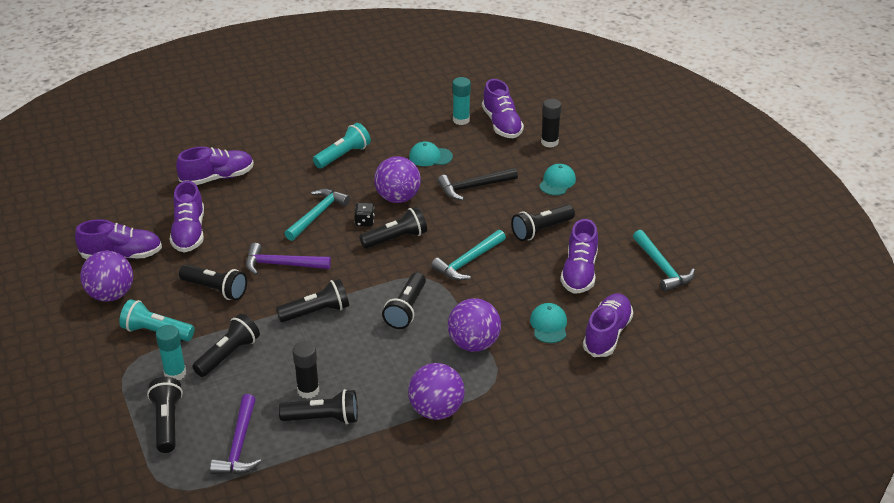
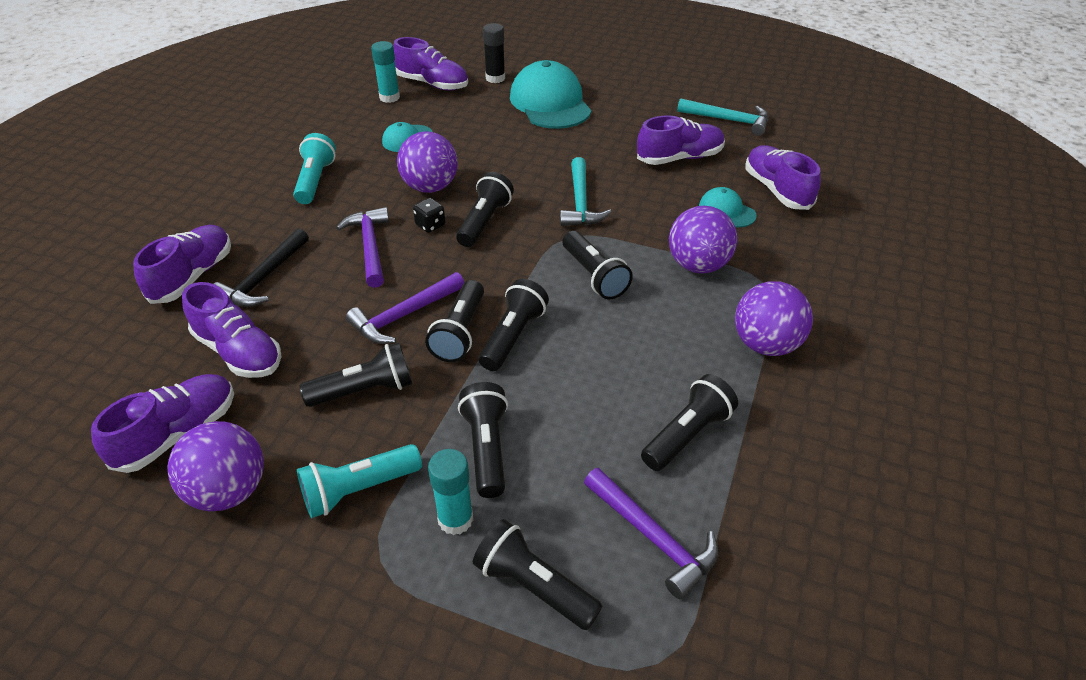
camera: 45 degrees left, 5 degrees up
(308, 390) = (628, 419): black glue stick -> none
(317, 215) = (370, 246): turquoise hammer -> purple hammer
(473, 187) = (487, 142): black hammer -> black hammer (263, 279)
(541, 230) = (598, 144): black flashlight -> black flashlight (460, 332)
(557, 182) = (550, 103): turquoise cap -> turquoise cap, size x2.01
(579, 272) = (679, 158): purple shoe -> purple shoe turned 75 degrees counterclockwise

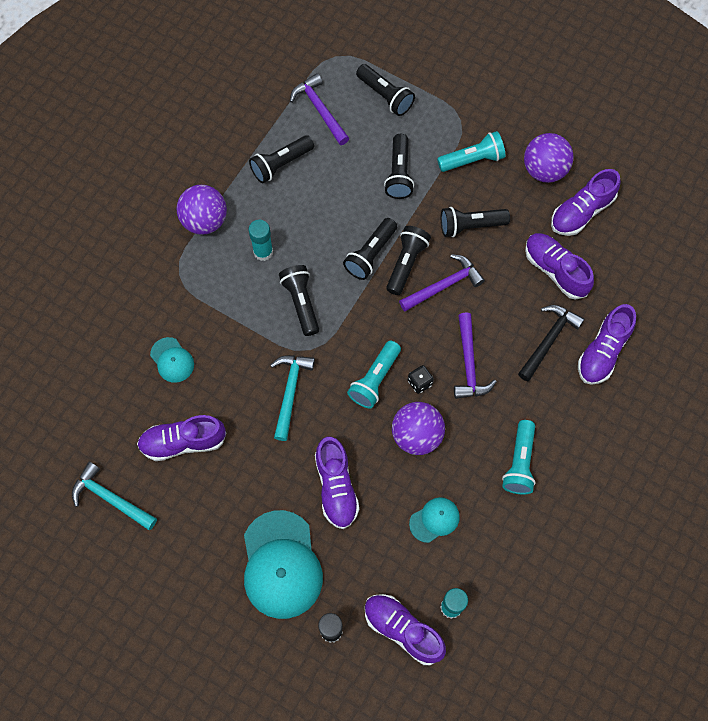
camera: 170 degrees left, 25 degrees up
(455, 519) = (421, 135): turquoise glue stick -> turquoise glue stick (263, 252)
(484, 222) = (375, 379): black flashlight -> turquoise flashlight
(698, 265) = (220, 301): purple ball -> none
(777, 190) = (117, 381): purple shoe -> purple shoe (336, 487)

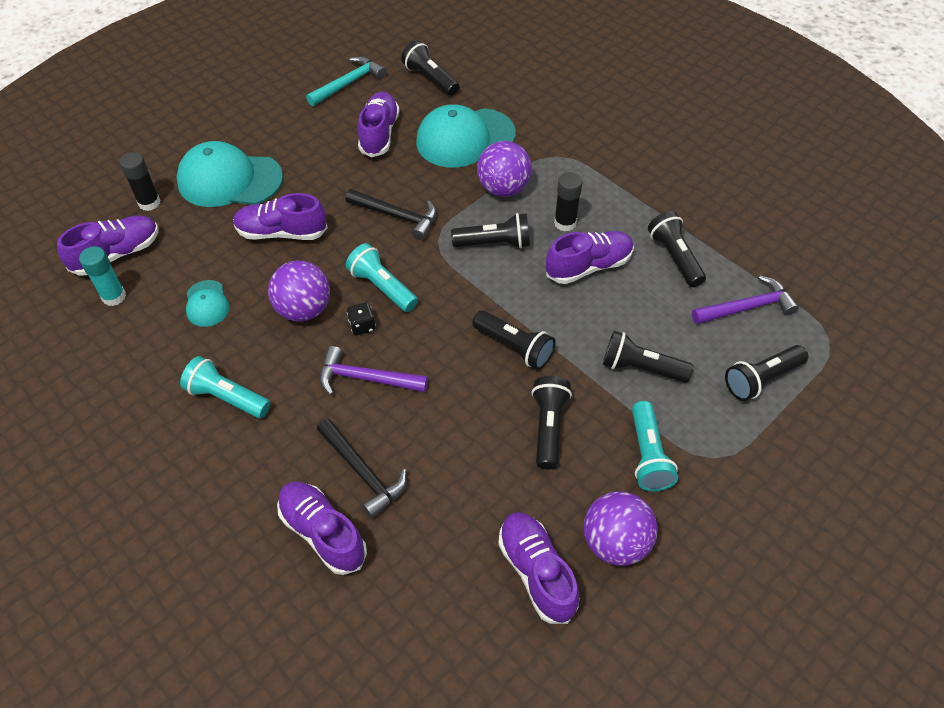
camera: 105 degrees right, 15 degrees down
(172, 360) = (465, 138): turquoise cap -> turquoise cap, size x2.01
(204, 221) = (615, 183): purple ball -> purple ball (503, 188)
(263, 252) = (565, 223): turquoise glue stick -> black glue stick
(290, 392) = (397, 216): turquoise hammer -> black hammer
(370, 254) = (536, 315): black flashlight -> black flashlight (430, 79)
(444, 285) = (474, 378): purple hammer -> none
(555, 270) = (457, 510): purple shoe -> purple shoe (589, 266)

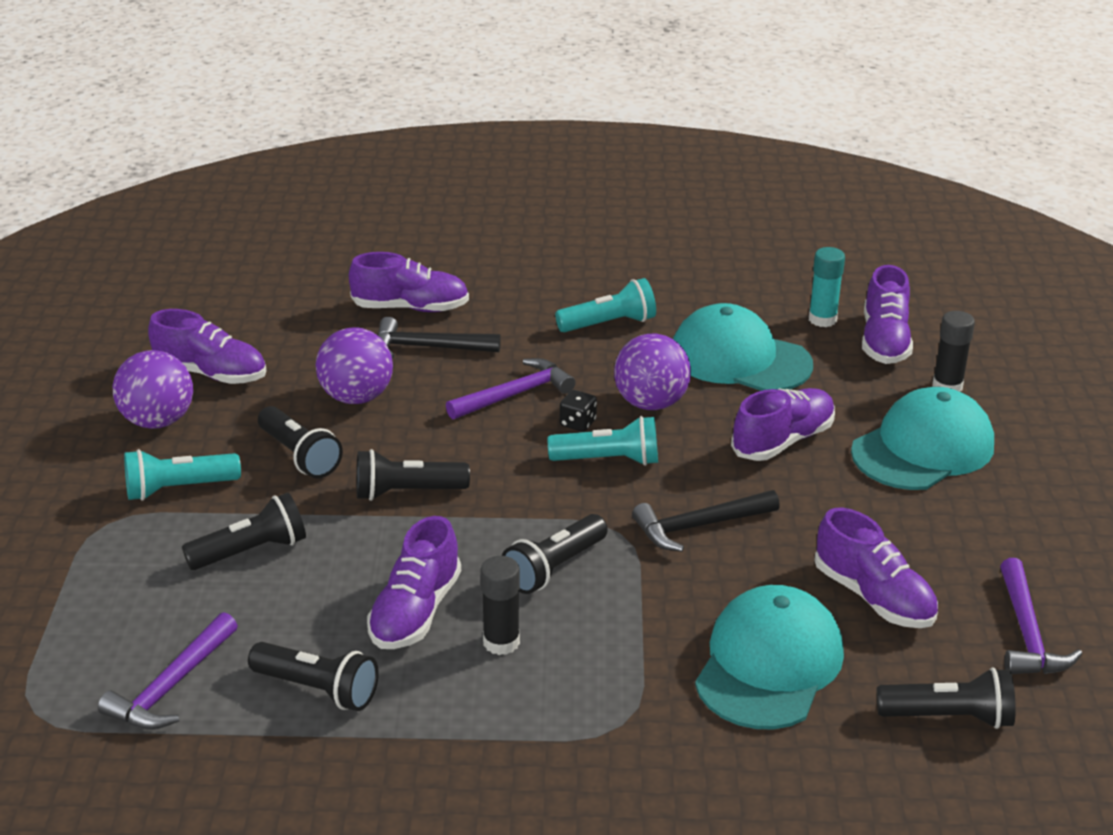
camera: 135 degrees right, 20 degrees down
(207, 304) = (740, 359): turquoise cap -> turquoise cap, size x2.01
(348, 83) = (1027, 633): turquoise hammer -> purple hammer
(503, 188) = (629, 633): purple ball -> purple ball (356, 397)
(648, 455) = (179, 489): turquoise flashlight -> turquoise flashlight turned 60 degrees counterclockwise
(761, 379) = (99, 618): black flashlight -> none

